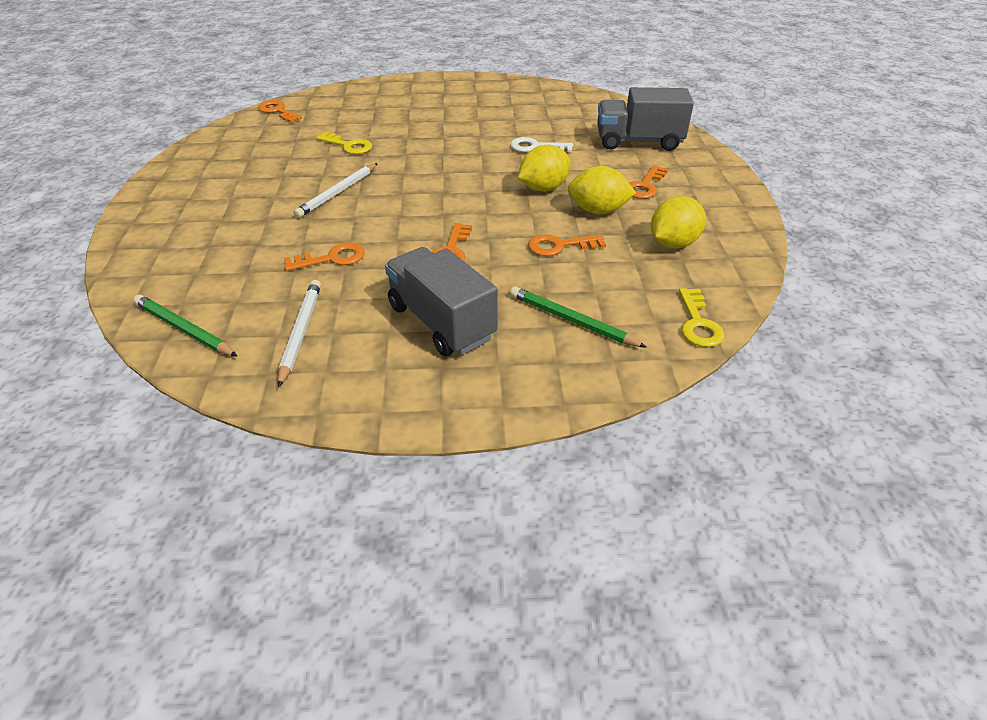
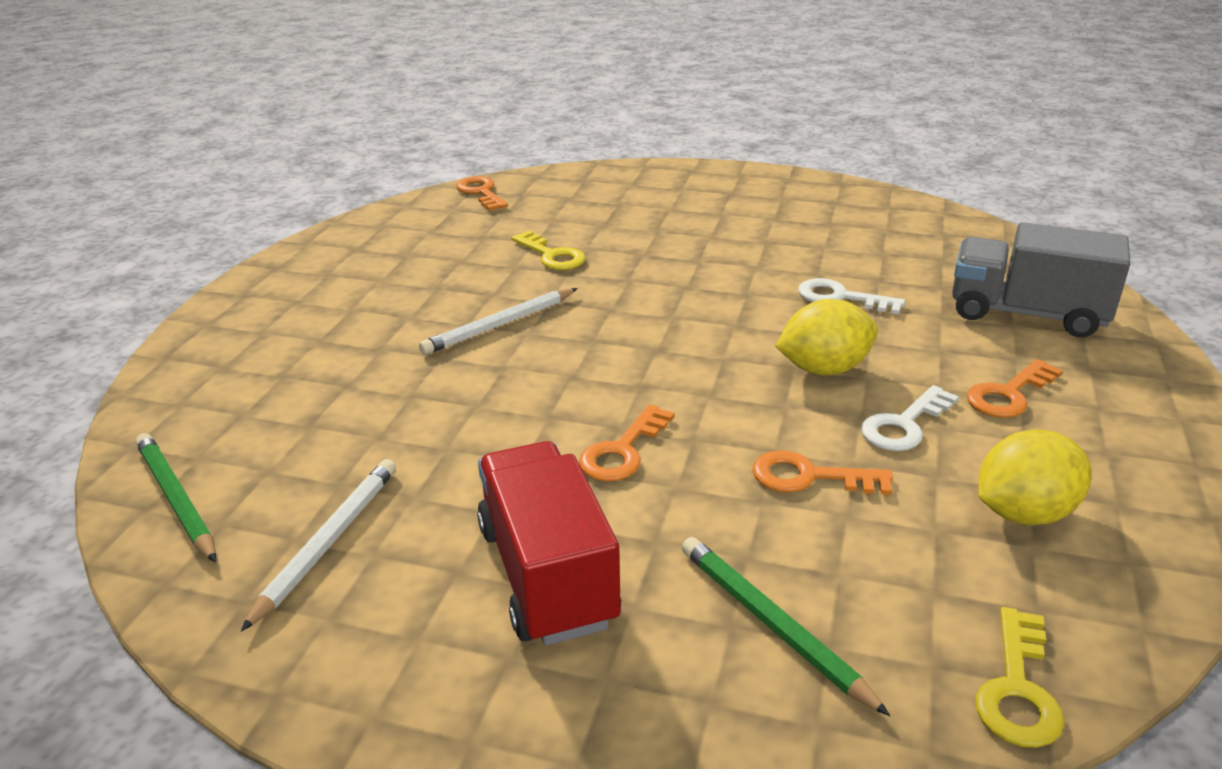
camera: 20 degrees right, 10 degrees down
(332, 258) = (437, 428): orange key -> none
(441, 322) = (548, 574): grey truck -> red truck
(598, 211) = (904, 425): yellow lemon -> white key

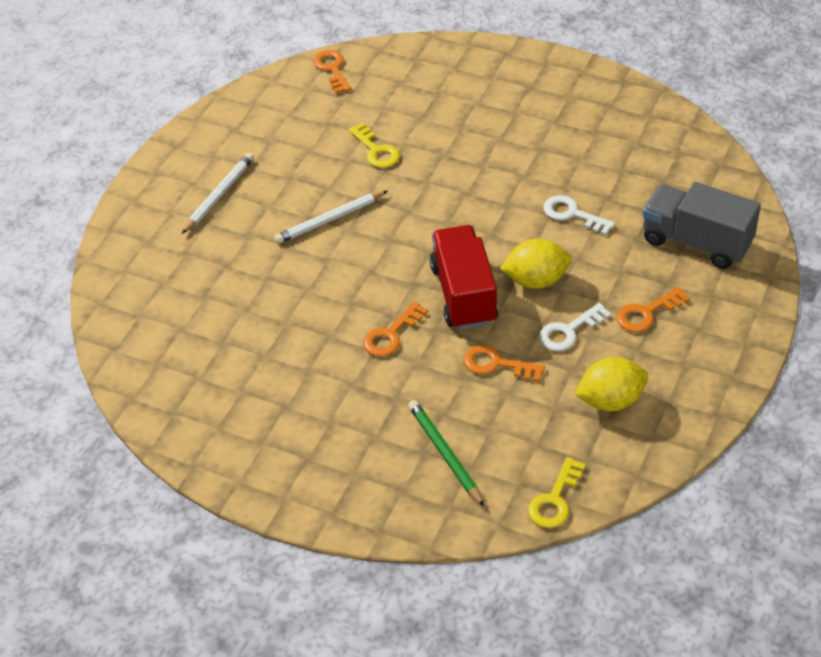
camera: 10 degrees right, 15 degrees up
(176, 499) = (131, 344): green pencil -> none
(328, 542) = (216, 381): white pencil -> white pencil (219, 195)
(548, 574) = (334, 413): red truck -> red truck (464, 294)

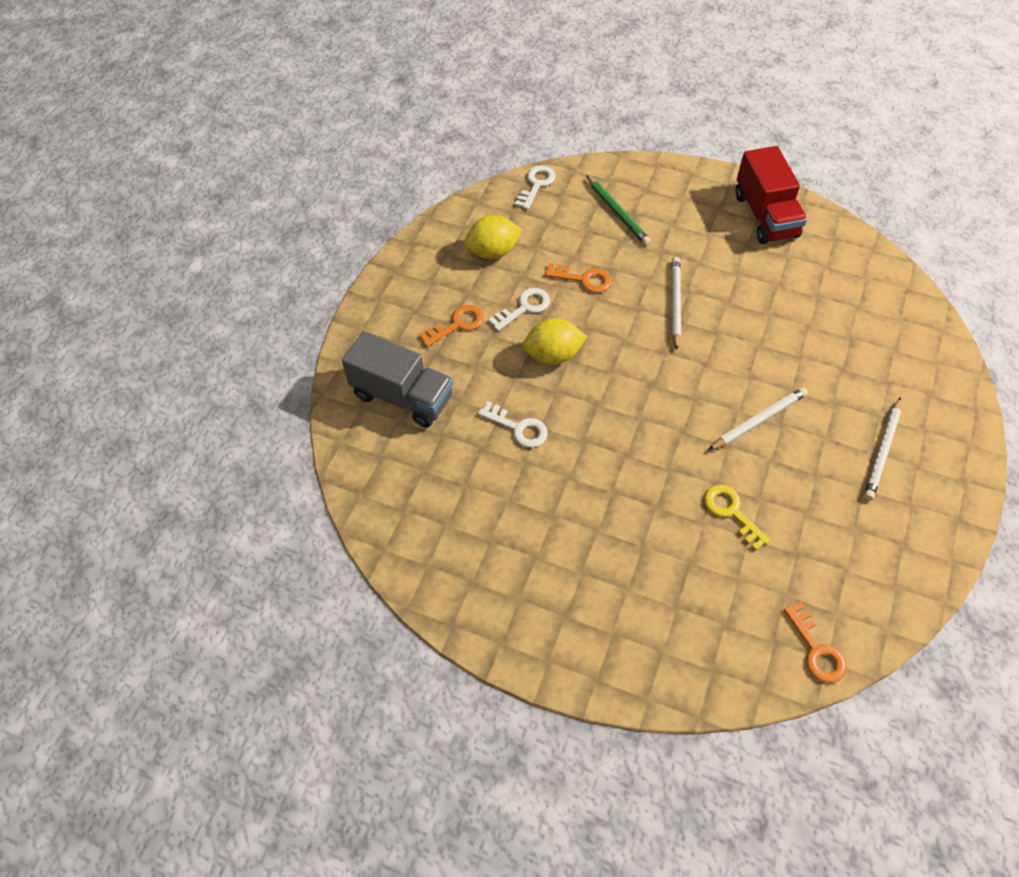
camera: 175 degrees right, 10 degrees up
(391, 334) = (675, 303): orange key -> white pencil
(464, 294) = (617, 341): red truck -> red truck (765, 215)
(555, 500) = (536, 184): yellow key -> white key

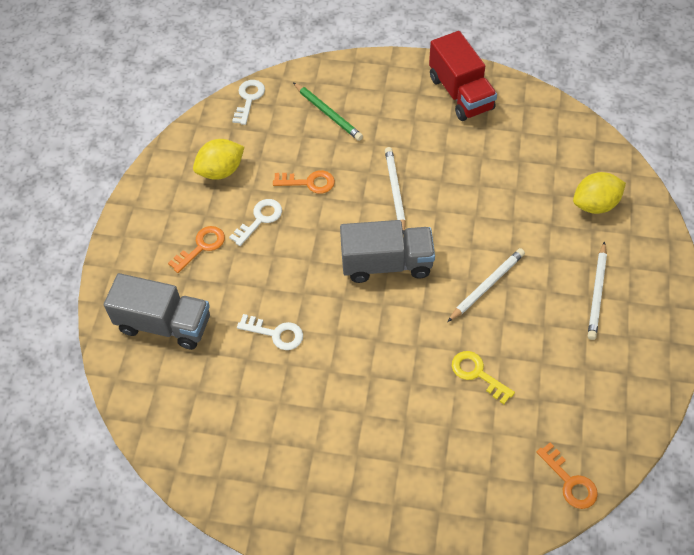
camera: 10 degrees left, 0 degrees up
(553, 355) = (294, 259): yellow lemon -> yellow lemon (595, 204)
(652, 377) = (386, 264): none -> grey truck

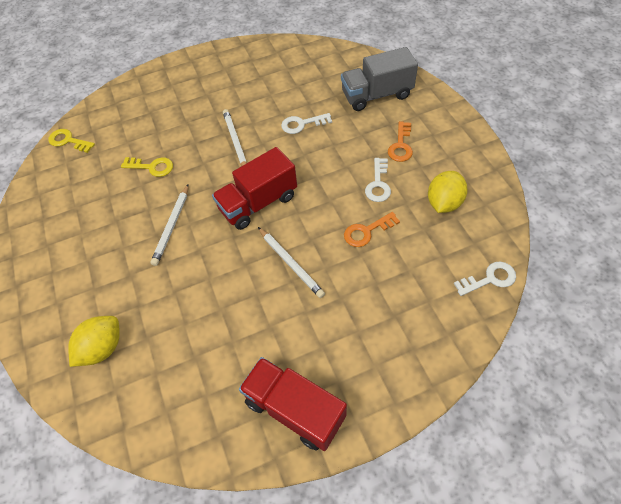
camera: 150 degrees right, 0 degrees up
(249, 99) = (489, 279): white key -> white key turned 90 degrees counterclockwise
(328, 113) = (406, 306): green pencil -> none
(386, 264) = (258, 203): grey truck -> red truck
(570, 481) = (68, 141): orange key -> yellow key
(597, 293) = (80, 265): white pencil -> white pencil (235, 141)

